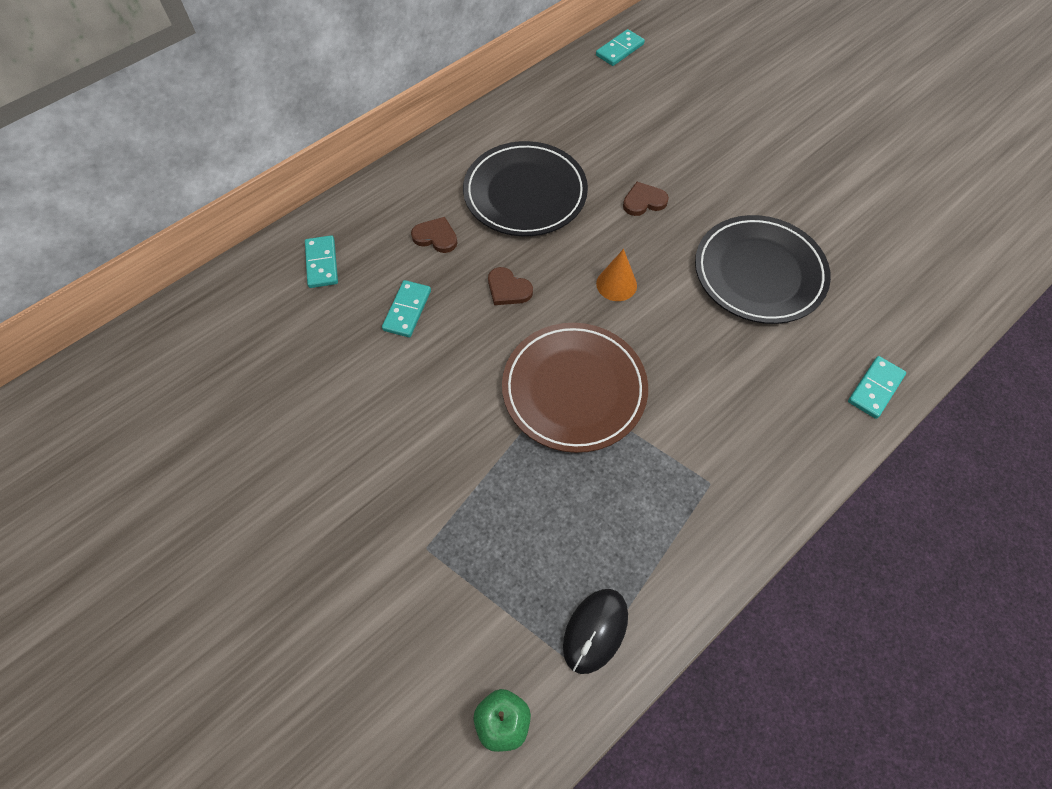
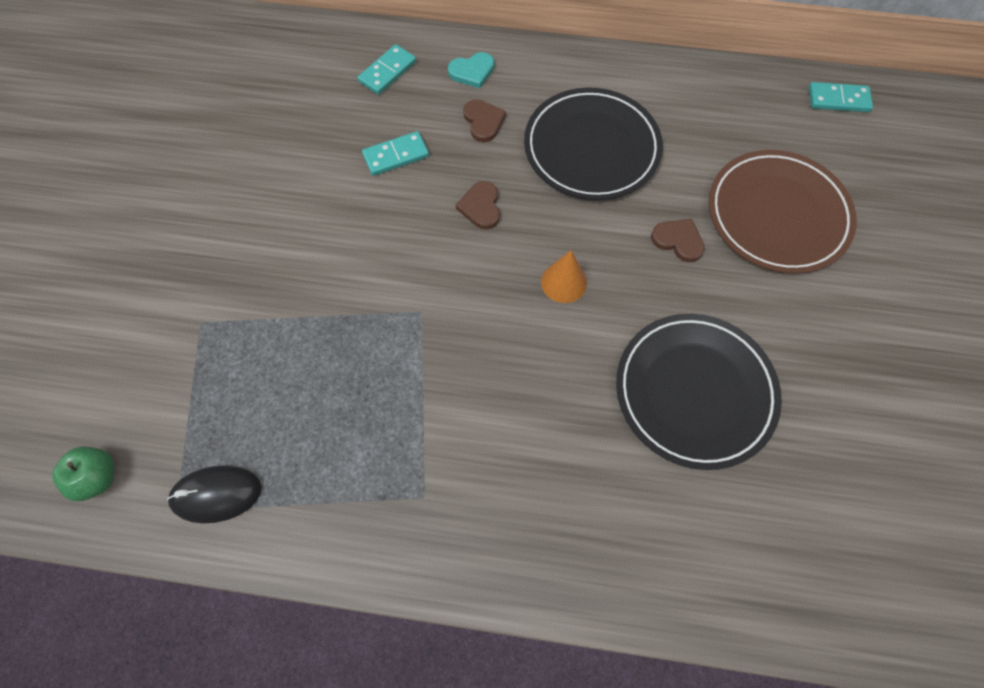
camera: 50 degrees right, 5 degrees up
(383, 212) = (472, 72): none -> turquoise heart
(574, 389) = (426, 324): brown plate -> brown plate (777, 215)
(875, 388) = (658, 587): turquoise domino -> none

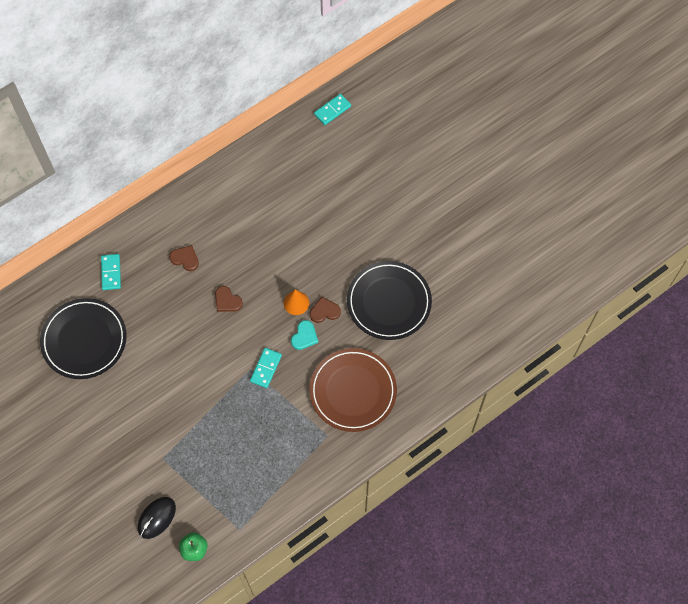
camera: 45 degrees left, 0 degrees up
(216, 494) = (248, 509): black mouse -> black mouse (156, 518)
(396, 156) = (163, 311): turquoise domino -> turquoise domino (266, 368)
(472, 72) = (152, 237): turquoise heart -> turquoise heart (304, 336)
(591, 148) = (247, 229): black plate -> black plate (84, 340)
(678, 241) = (325, 242): brown heart -> brown heart (324, 311)
(777, 215) = (355, 194): brown plate -> brown plate (353, 391)

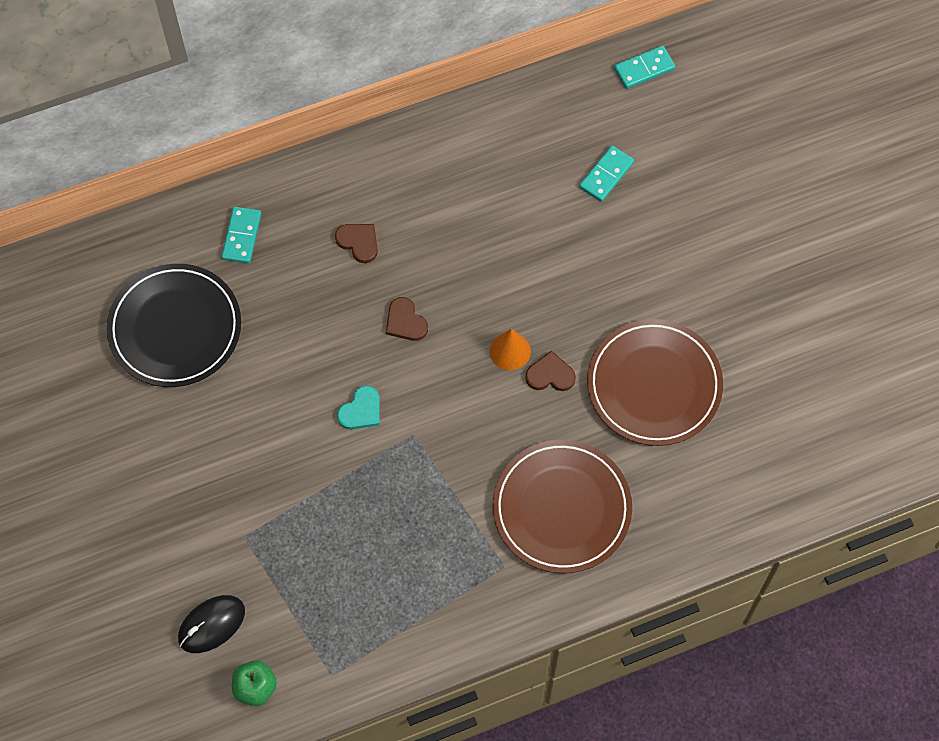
camera: 15 degrees right, 0 degrees up
(266, 368) = (437, 440): turquoise domino -> turquoise domino (606, 175)
(304, 336) = (509, 405): turquoise heart -> turquoise heart (361, 410)
(389, 302) = (654, 385): black plate -> brown plate

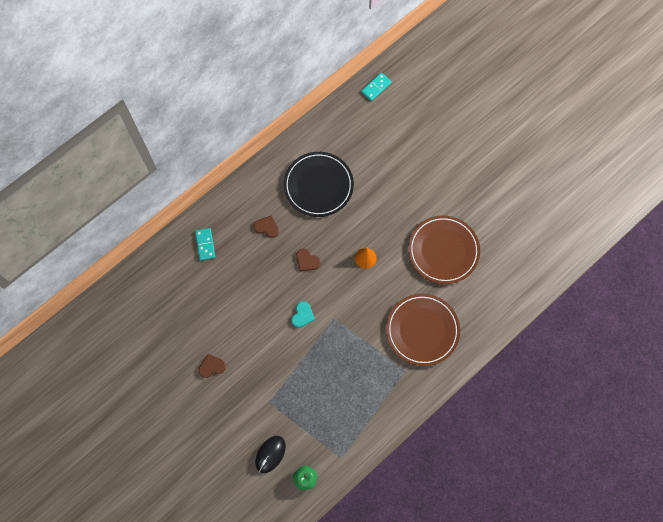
camera: 20 degrees left, 5 degrees up
(175, 328) = (190, 305): black plate -> black plate (318, 185)
(550, 375) = (390, 263): brown heart -> brown heart (212, 366)
(606, 175) = (378, 149): turquoise domino -> none

